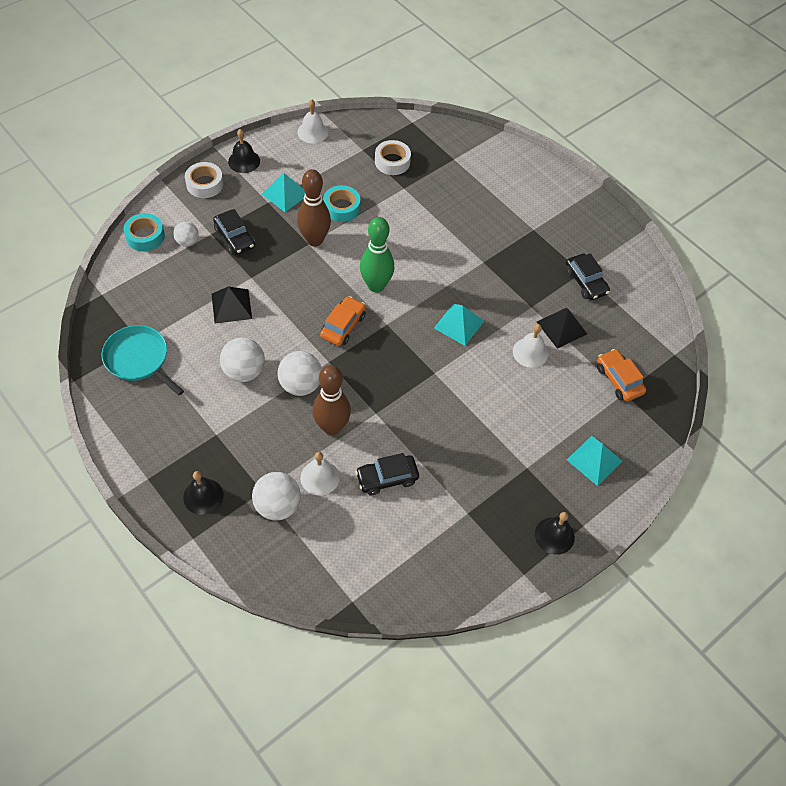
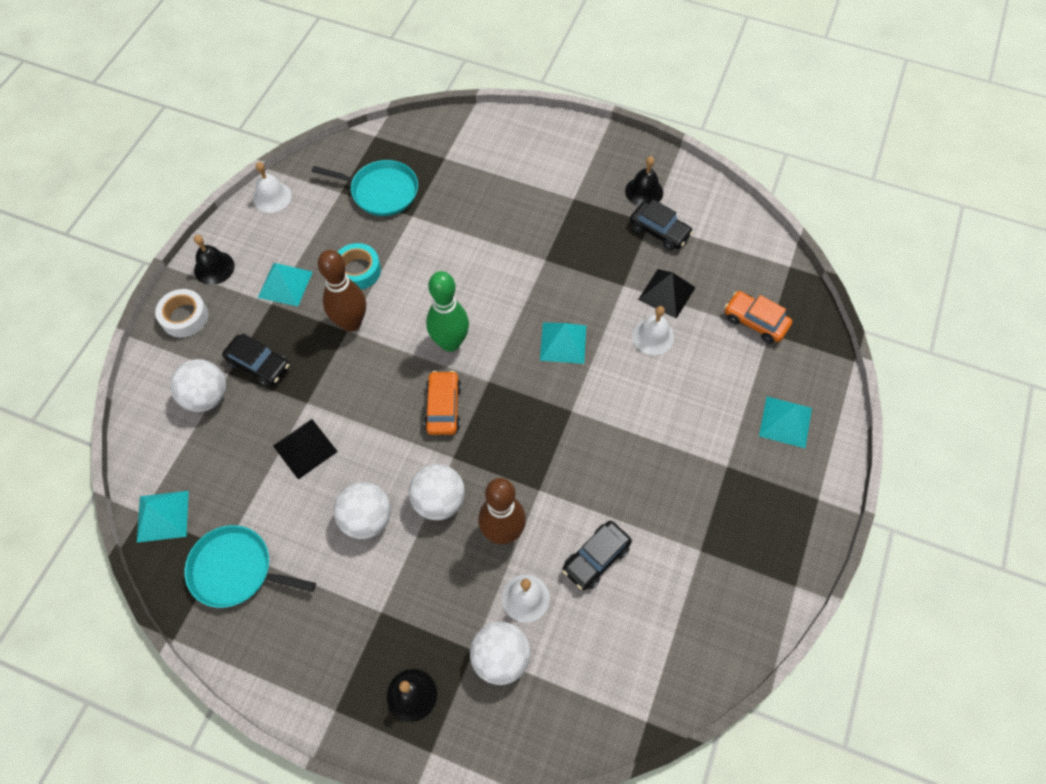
camera: 25 degrees left, 5 degrees up
(113, 302) = (162, 516): none -> turquoise pyramid
(145, 236) = (151, 415): turquoise tape -> none
(187, 242) = (206, 397): white ball -> white ball, size x1.65
(392, 162) = (381, 191): white tape -> turquoise pan
(554, 535) = (798, 526): black bell -> black bell (644, 191)

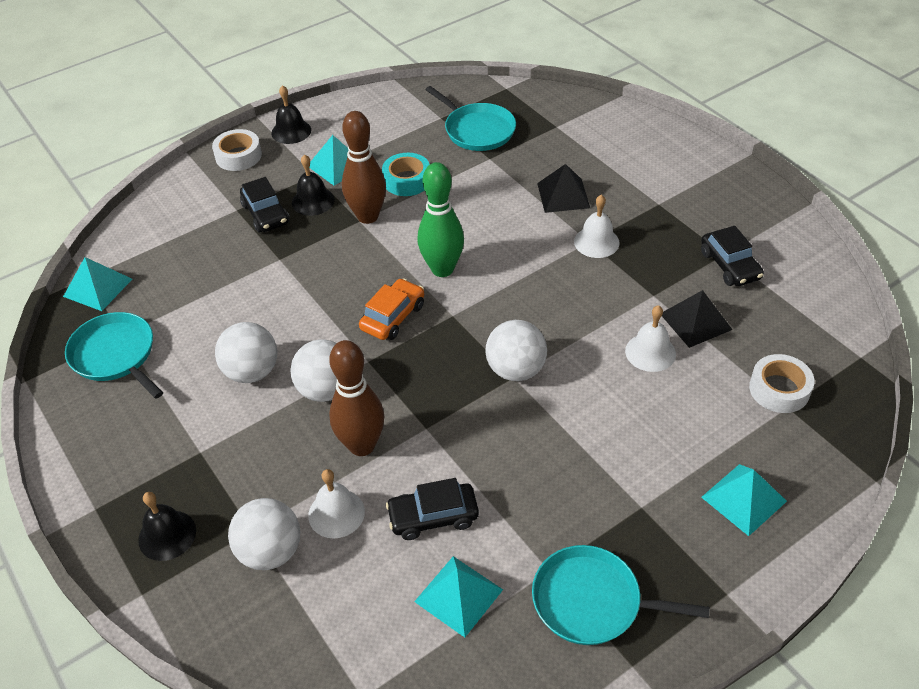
camera: 35 degrees right, 15 degrees down
(206, 397) = (205, 219): white ball -> white ball (516, 370)
(272, 197) = (380, 100): white bell -> white bell (596, 242)
(305, 448) = (248, 292): black pyramid -> black pyramid (563, 195)
(563, 342) = (551, 316): turquoise pyramid -> turquoise pyramid (458, 595)
(644, 191) = (739, 226): black bell -> black bell (313, 201)
(742, 556) = (592, 601): none -> turquoise pan
(755, 321) = (779, 389): orange car -> white tape

